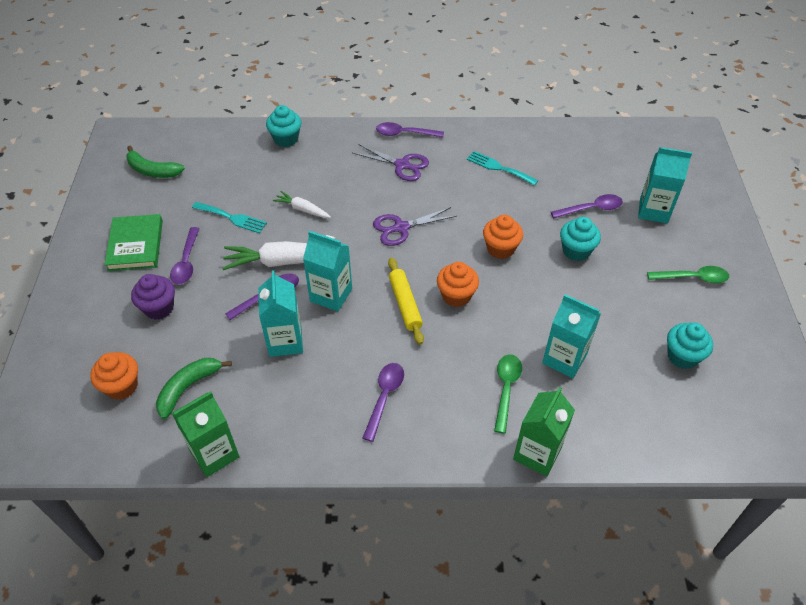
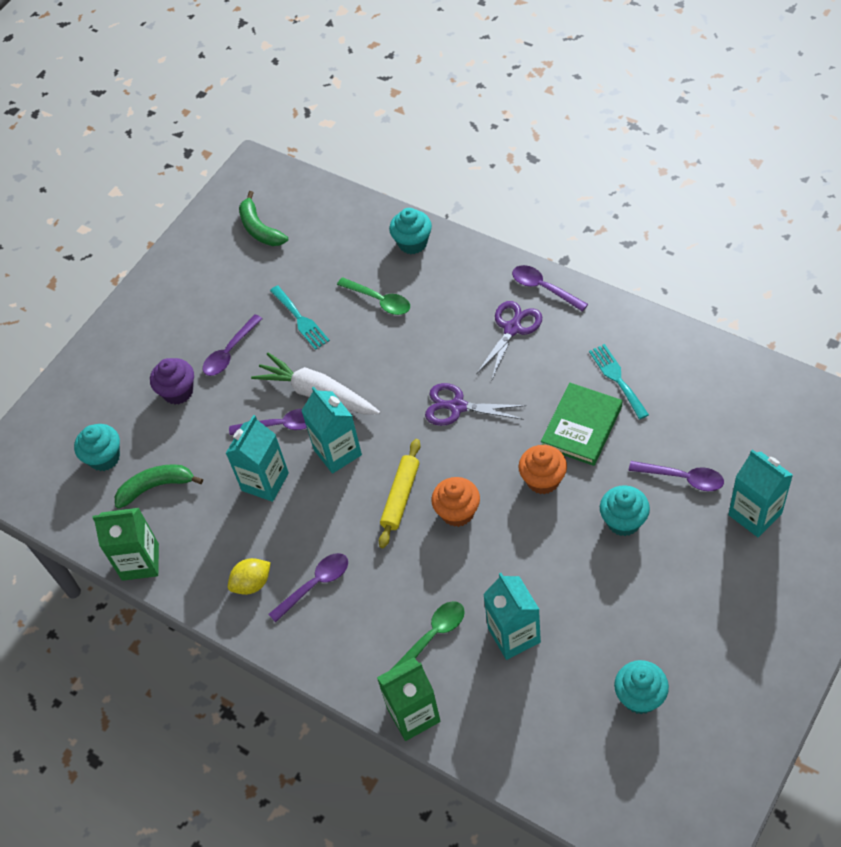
camera: 40 degrees right, 5 degrees up
(122, 386) = (104, 457): orange cupcake -> turquoise cupcake
(135, 245) = (196, 312): green book -> green book (581, 426)
(302, 209) = (373, 339): white carrot -> none
(330, 422) = (252, 583): none -> yellow lemon
(402, 165) = (512, 329): purple scissors -> purple scissors turned 120 degrees counterclockwise
(692, 278) = (729, 616): green spoon -> green spoon (379, 300)

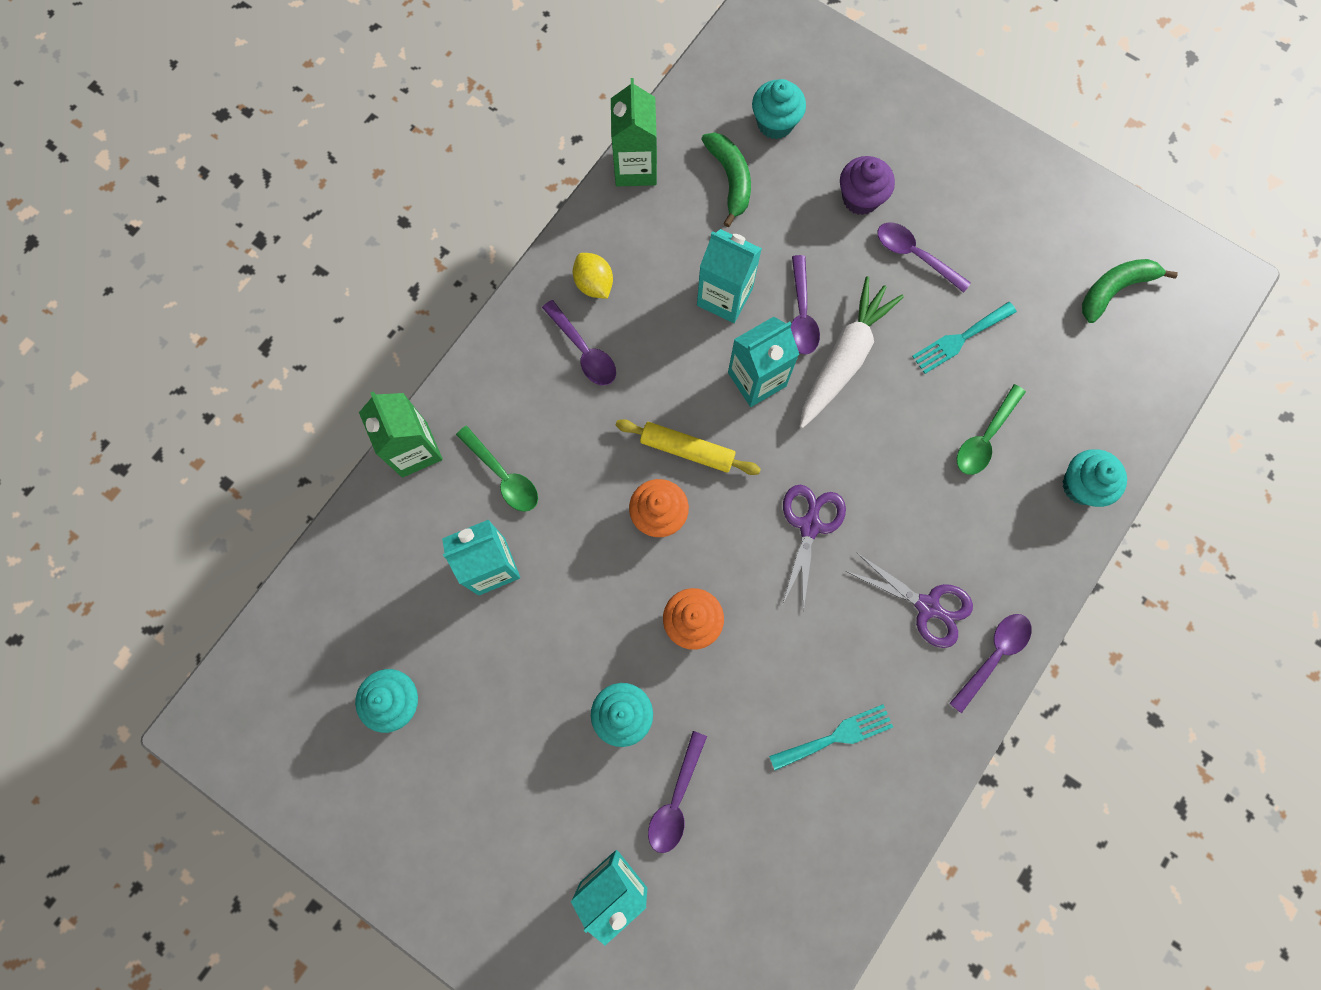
camera: 85 degrees right, 20 degrees up
(581, 426) = (765, 679): green book -> none

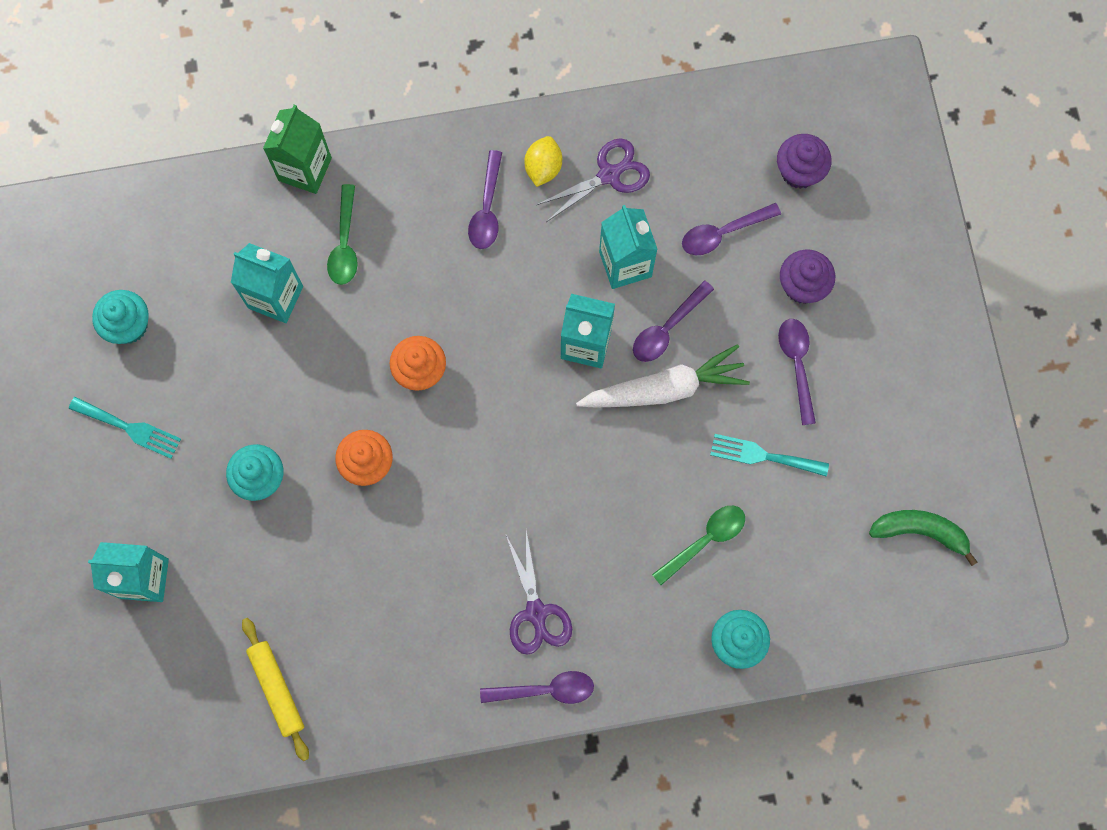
camera: 45 degrees right, 0 degrees up
(635, 167) = (661, 110): green carton -> none
(676, 799) = (238, 566): purple spoon -> purple spoon (723, 233)
(687, 449) = (486, 346): yellow rolling pin -> yellow rolling pin (277, 689)
(730, 179) = (720, 182): green banana -> none
(775, 123) = (799, 171): turquoise cupcake -> purple cupcake
(810, 526) = (514, 479): purple scissors -> purple scissors (609, 175)
(836, 736) = (382, 633): turquoise fork -> turquoise fork (130, 428)
(985, 437) = (704, 541): green spoon -> green spoon turned 150 degrees clockwise

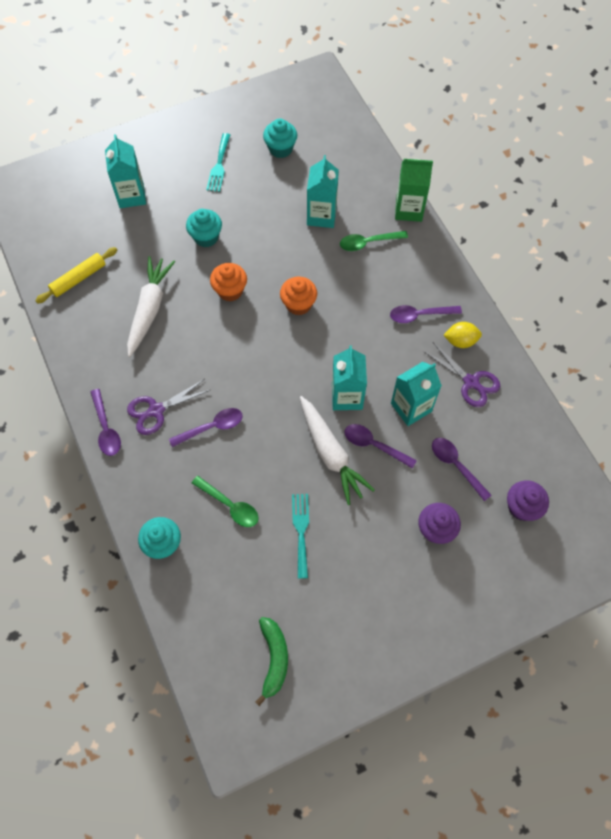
camera: 75 degrees right, 10 degrees down
(364, 590) = (149, 309): none -> white carrot
(797, 365) = (374, 539): purple spoon -> purple spoon (211, 427)

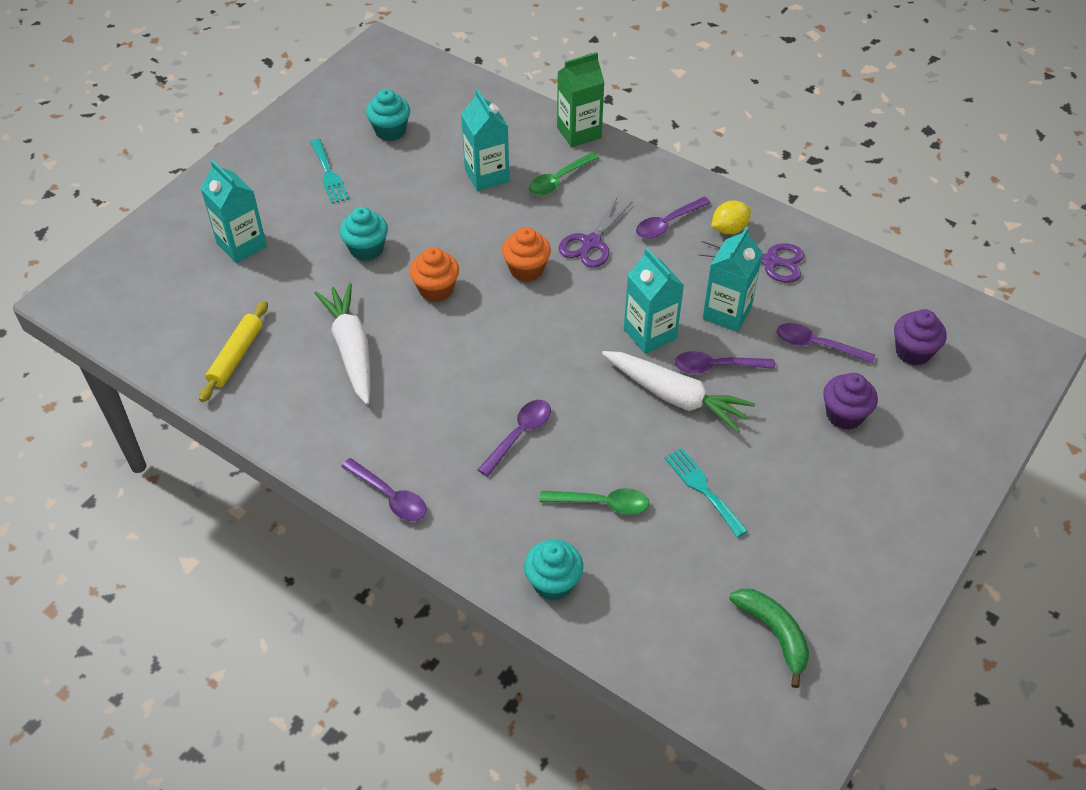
camera: 30 degrees left, 15 degrees down
(156, 410) = (439, 449): purple scissors -> purple scissors (591, 243)

